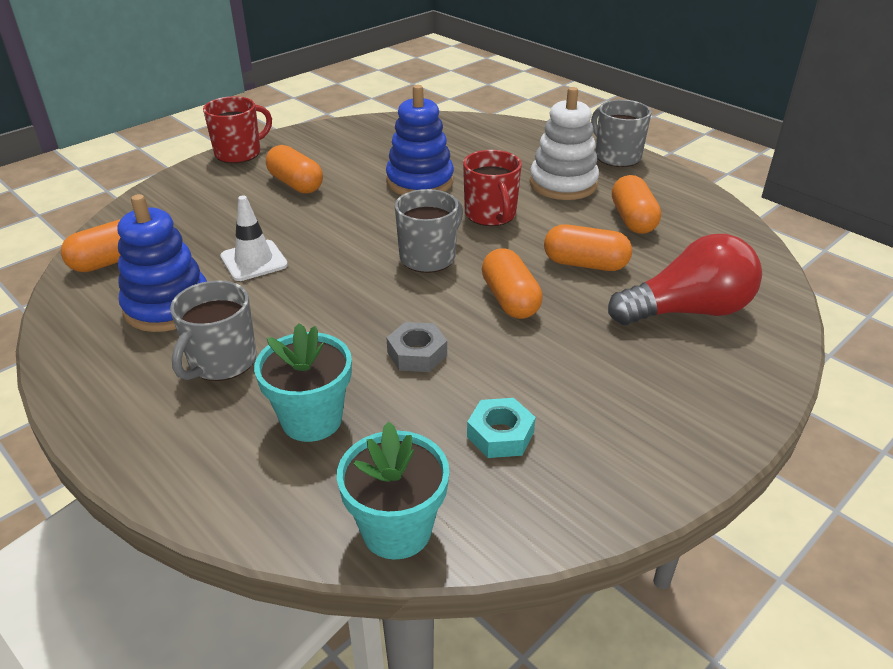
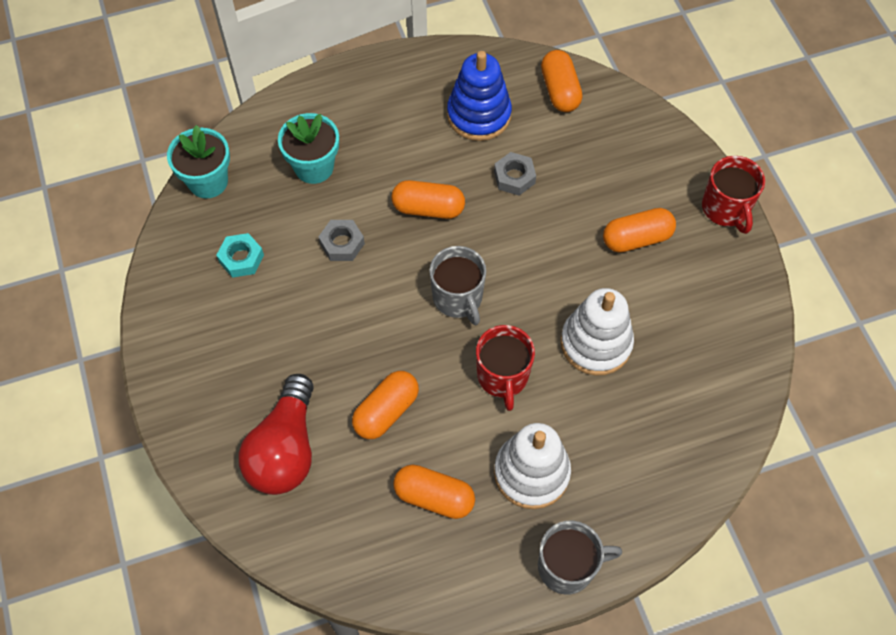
camera: 115 degrees right, 25 degrees up
(221, 362) = (397, 134): grey mug -> none
(254, 261) = (514, 177): white traffic cone -> grey nut
(420, 181) = (596, 343): blue stacking toy -> white stacking toy
(491, 215) = (503, 376): red mug -> red mug turned 105 degrees counterclockwise
(510, 300) = (369, 329): orange capsule -> orange capsule (428, 208)

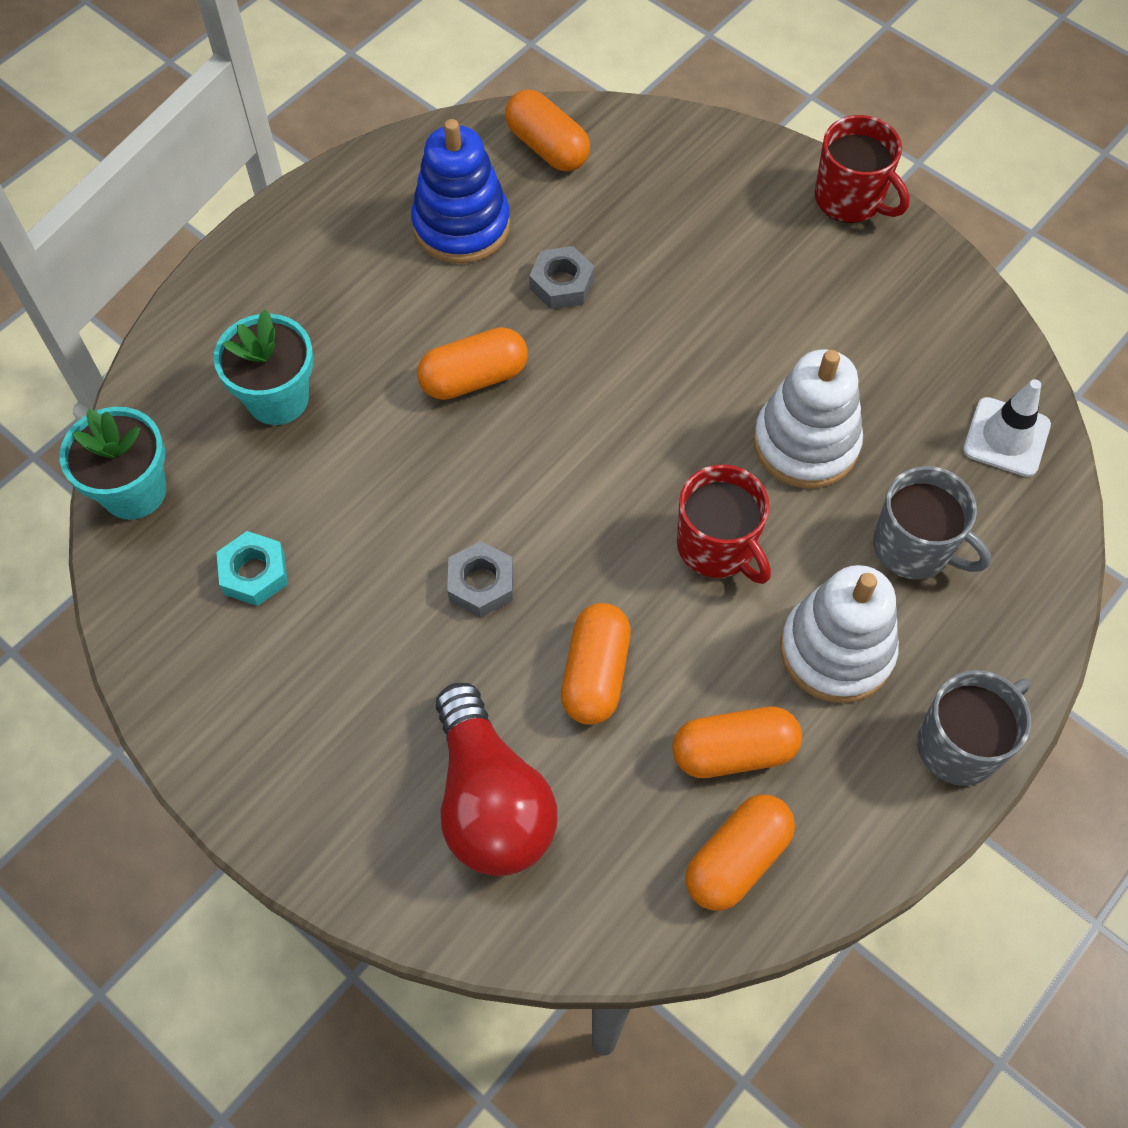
camera: 30 degrees left, 0 degrees up
(342, 243) = (386, 482): grey nut -> grey nut (481, 584)
(458, 298) = (592, 475): grey mug -> grey mug (914, 547)
(636, 238) = (767, 287): orange capsule -> orange capsule (736, 859)
(723, 403) = (1006, 437): none -> white traffic cone

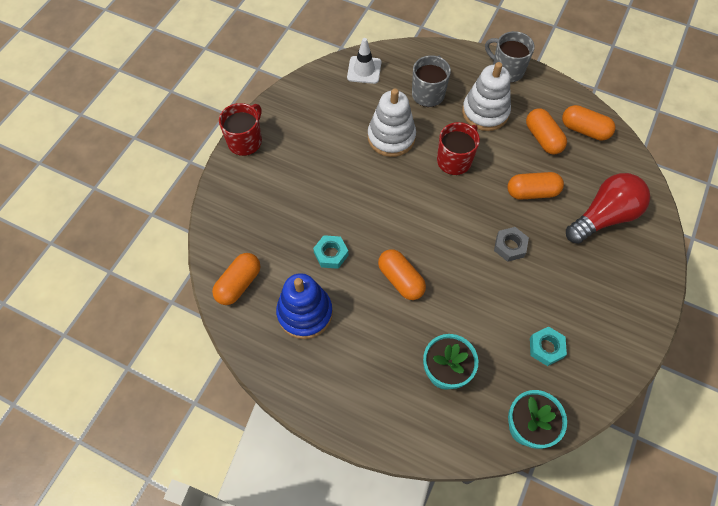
camera: 105 degrees left, 0 degrees up
(562, 284) = (331, 254): grey nut -> turquoise nut

